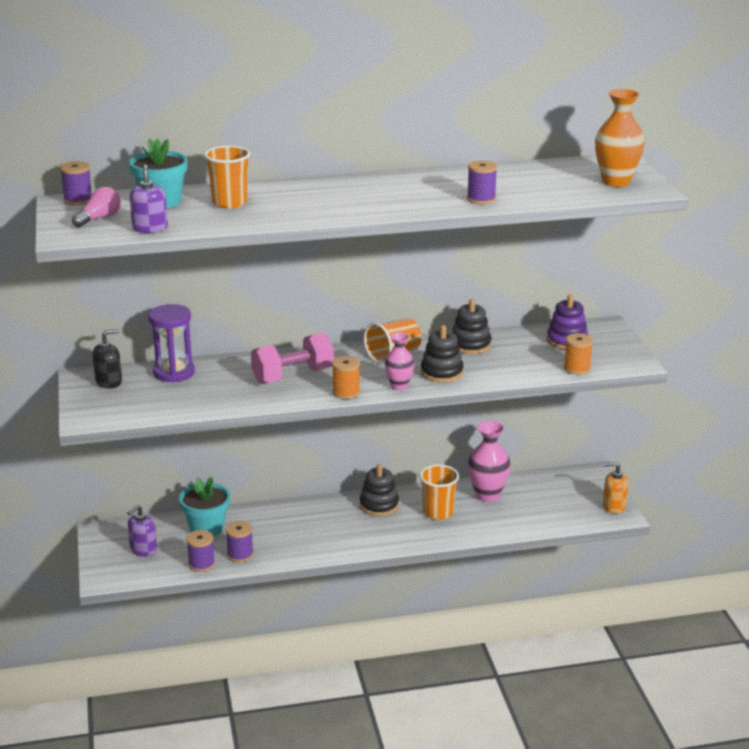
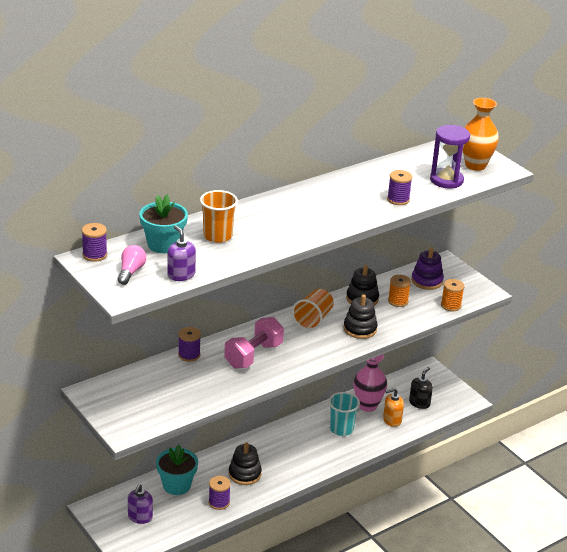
camera: 25 degrees left, 5 degrees up
(109, 382) = (114, 392): black soap dispenser -> black soap dispenser (419, 403)
(174, 372) = (159, 372): purple hourglass -> purple hourglass (446, 180)
(201, 564) = (195, 518): purple spool -> purple spool (189, 355)
(346, 392) = (304, 362): orange spool -> orange spool (398, 301)
(379, 505) = (294, 433): black stacking toy -> black stacking toy (244, 474)
(399, 386) = (338, 348): pink vase -> none
(438, 512) = (341, 429): orange cup -> turquoise cup
(613, 506) = (460, 394): orange soap dispenser -> orange soap dispenser (392, 420)

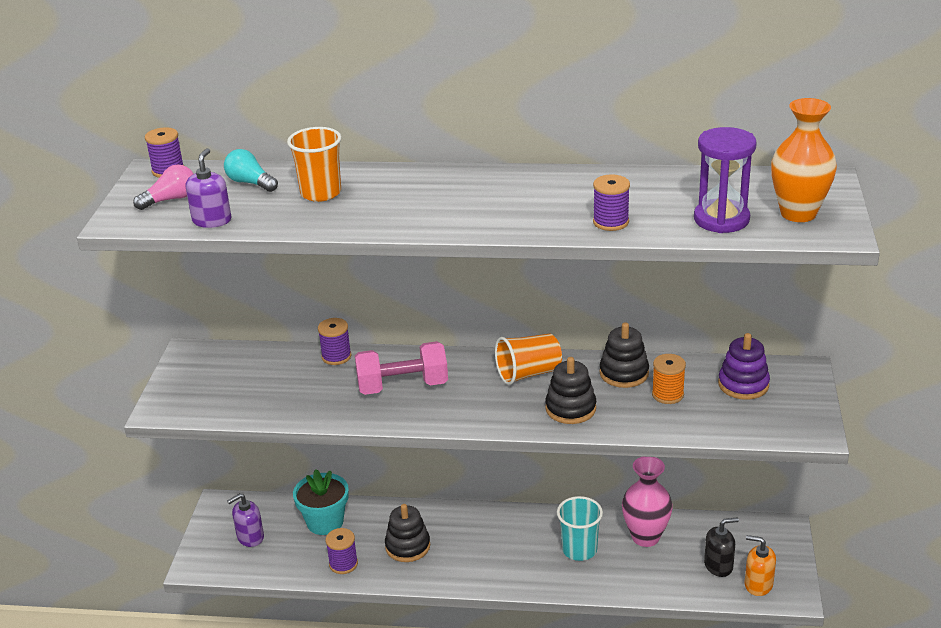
camera: 45 degrees right, 0 degrees up
(163, 244) = (250, 183): turquoise flower pot -> turquoise light bulb
(392, 420) = (656, 570): orange soap dispenser -> orange soap dispenser (758, 584)
(451, 305) = (735, 429): orange spool -> none

